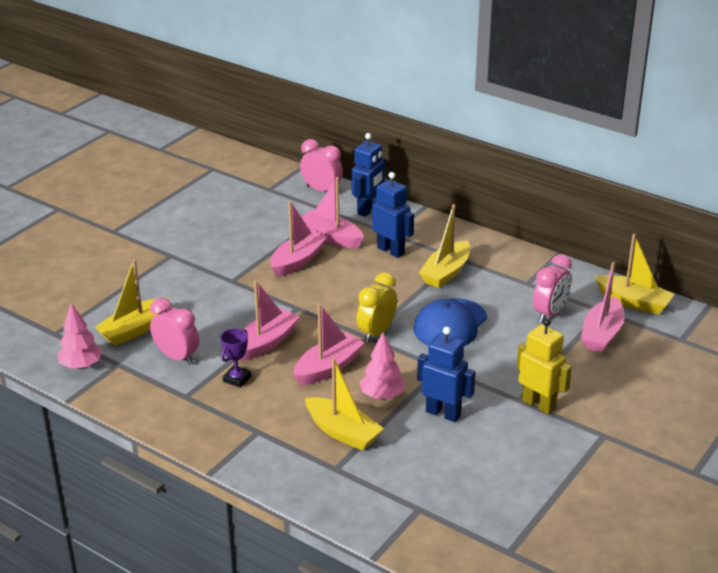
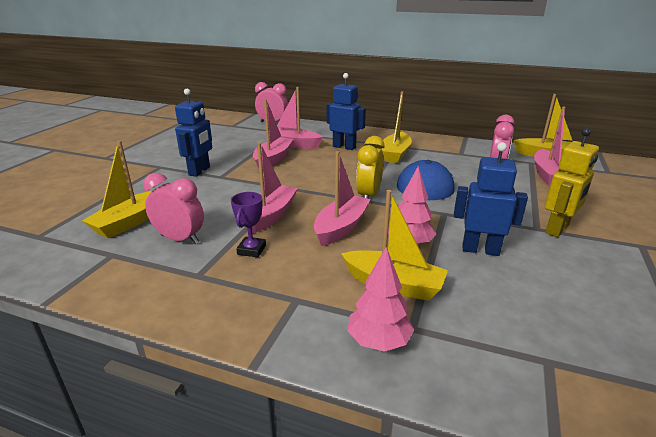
camera: 15 degrees left, 5 degrees down
(81, 366) = (66, 262): pink tree -> pink tree (378, 341)
(368, 210) = (312, 129): blue robot -> blue robot (199, 171)
(538, 404) = (557, 229): yellow robot -> yellow robot turned 105 degrees clockwise

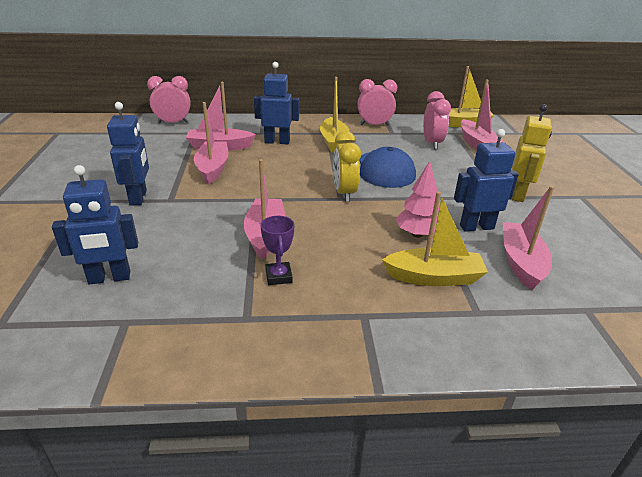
camera: 25 degrees left, 5 degrees up
(129, 222) = (109, 278): yellow boat -> blue robot
(180, 239) = (190, 284): pink clock -> pink clock (374, 125)
(341, 227) = (345, 232): pink boat -> pink boat (521, 262)
(378, 341) = (462, 332): pink tree -> none

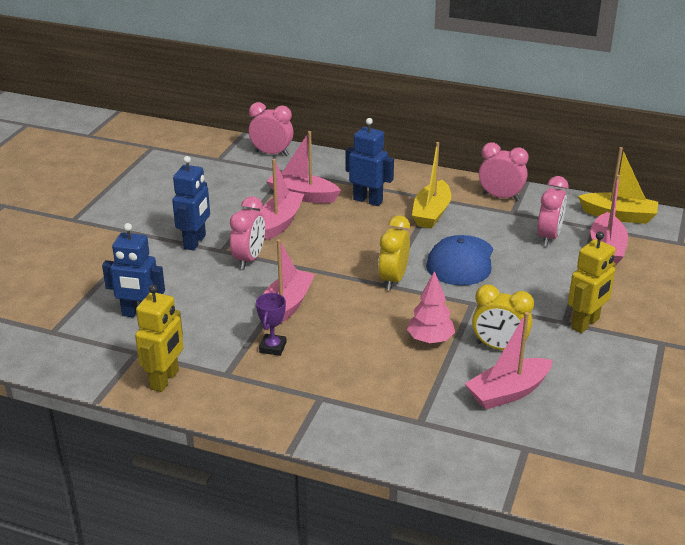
camera: 25 degrees right, 0 degrees up
(177, 345) = (165, 380): none -> yellow robot
(202, 202) = (249, 259): none -> pink clock
(434, 277) = (409, 383): yellow boat -> none
(476, 227) = (499, 347): blue robot -> yellow clock
(521, 262) = (508, 392): pink boat -> pink boat turned 150 degrees counterclockwise

